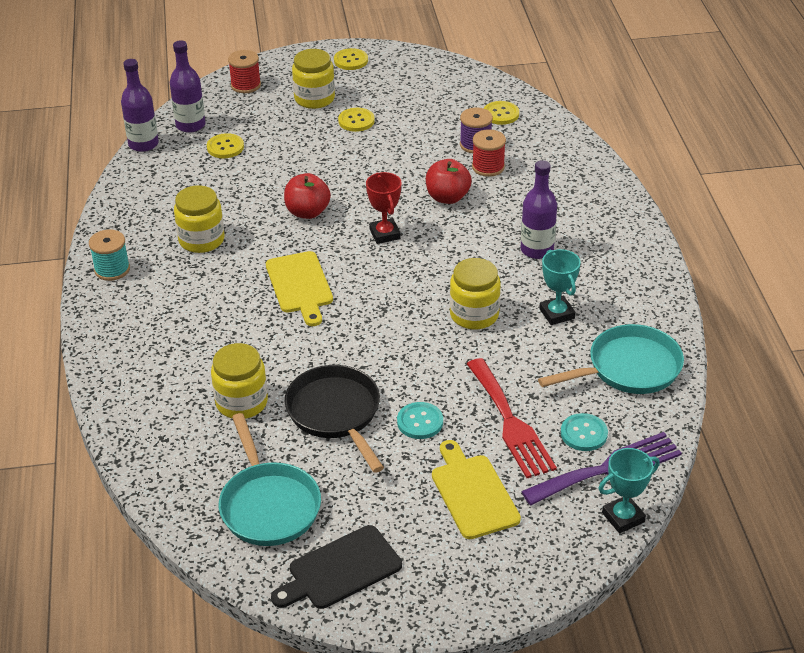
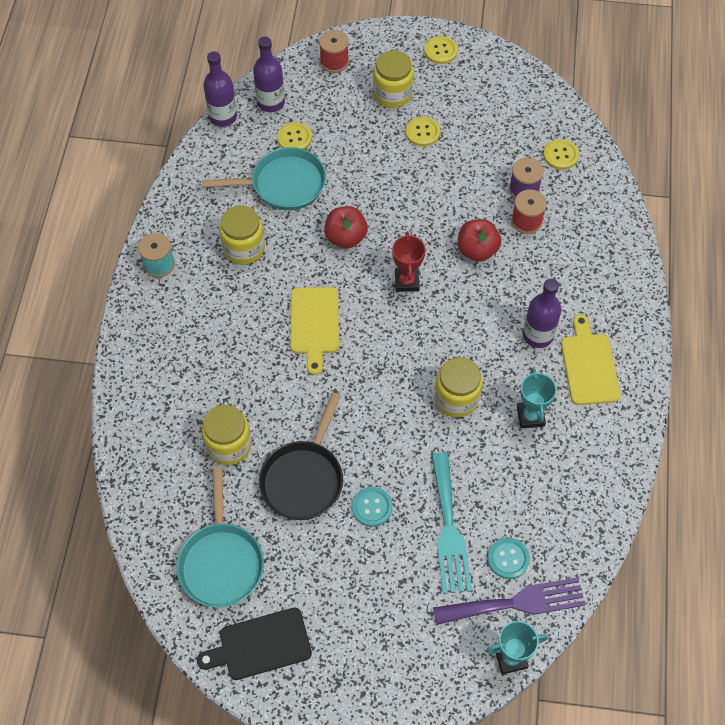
camera: 15 degrees right, 20 degrees up
(336, 413) = (304, 478): black pan -> black pan turned 150 degrees counterclockwise
(473, 493) = (393, 596): yellow cutting board -> yellow cutting board (589, 365)
(510, 423) = (448, 529): red fork -> turquoise fork
(628, 368) = (573, 496): turquoise pan -> turquoise pan (283, 184)

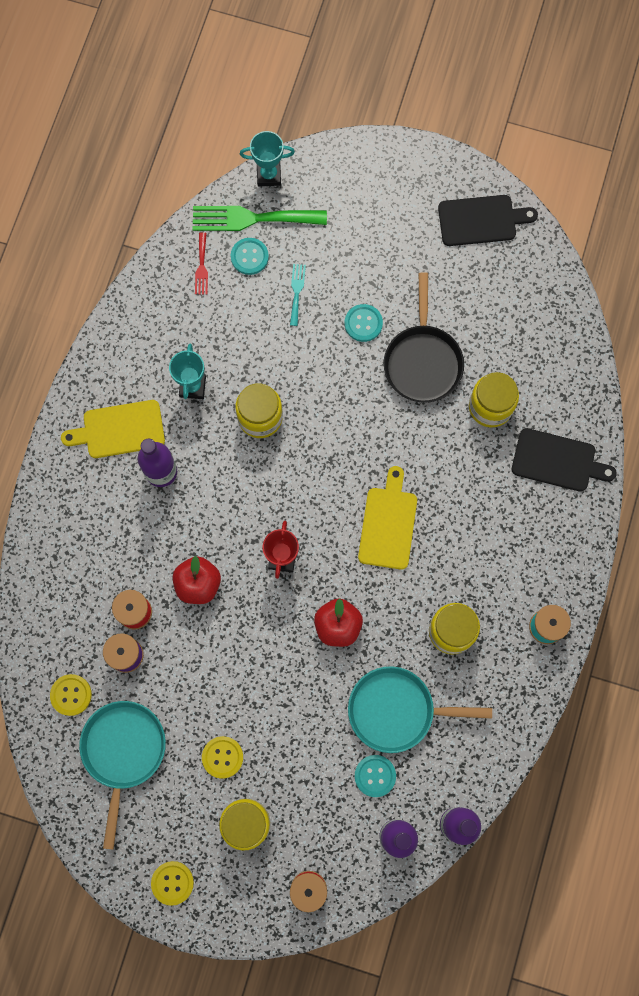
camera: 170 degrees left, 15 degrees up
(157, 404) = (557, 461): none -> black cutting board
(221, 562) = (508, 296): turquoise pan -> turquoise pan (123, 752)
(294, 138) = (375, 776): yellow button -> turquoise button
(304, 478) = (422, 361): black pan -> black pan turned 150 degrees clockwise
(448, 529) = (297, 291): turquoise fork -> turquoise fork, size x0.48
(516, 603) = (252, 218): purple fork -> green fork
(556, 539) = (201, 267): none -> red fork
(589, 365) = (119, 430): yellow cutting board -> yellow cutting board turned 75 degrees clockwise

